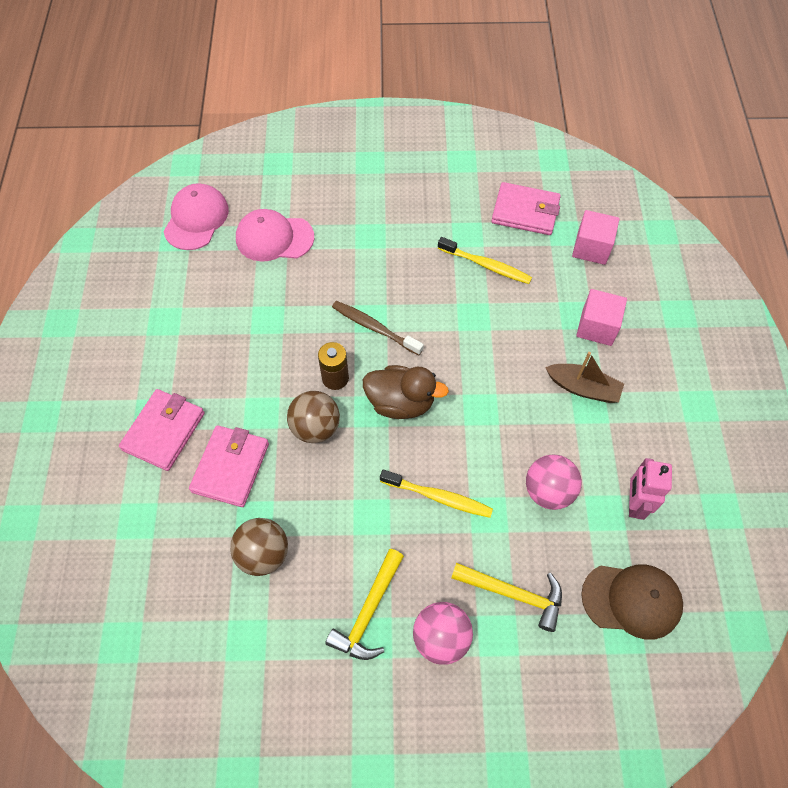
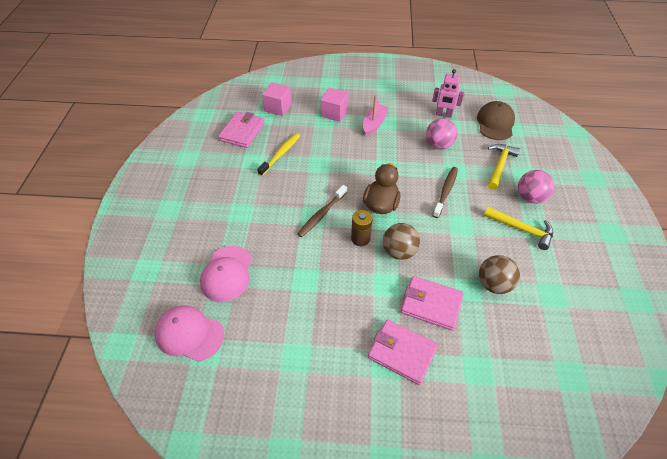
camera: 85 degrees left, 10 degrees down
(438, 497) = (445, 191): yellow toothbrush -> brown toothbrush
(583, 388) = (374, 123): brown boat -> pink boat

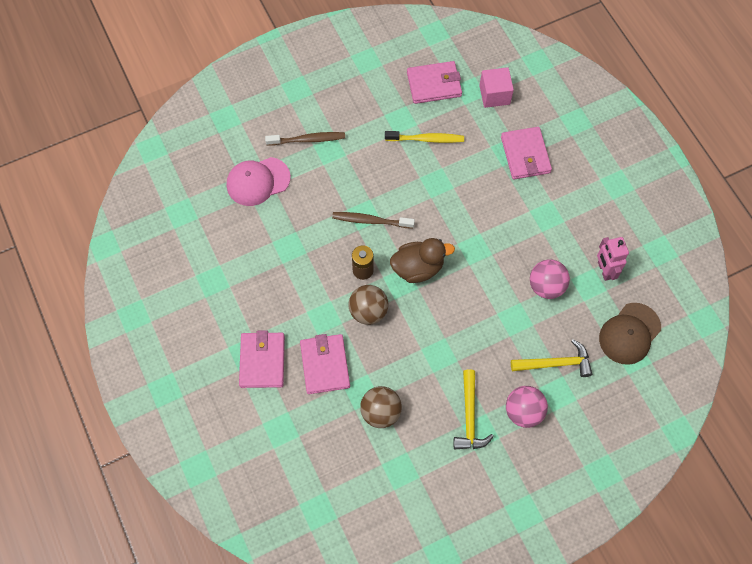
camera: 60 degrees right, 15 degrees up
(189, 334) = (188, 190): pink cap -> none
(334, 113) = (525, 155): pink cube -> pink wallet
(374, 123) = (536, 204): pink boat -> none
(445, 191) = (476, 322): brown toothbrush -> brown toothbrush (308, 140)
(495, 123) = (629, 334): brown cap -> brown cap turned 150 degrees clockwise

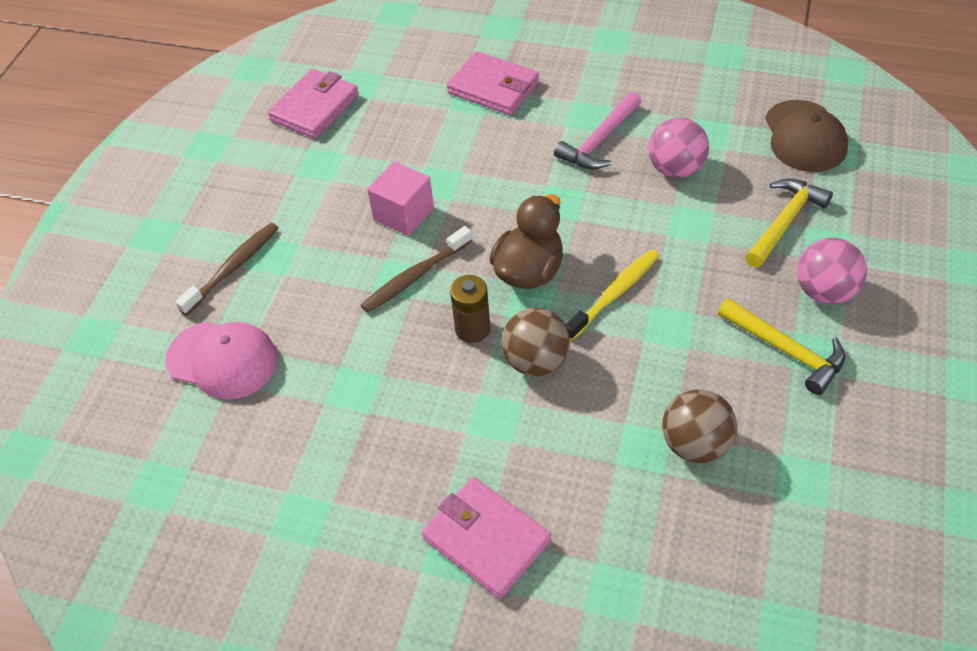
camera: 45 degrees left, 15 degrees down
(258, 181) = (222, 360): pink cap -> pink cap turned 90 degrees counterclockwise
(325, 365) = (565, 464): pink wallet -> none
(426, 139) = (372, 156): yellow toothbrush -> yellow toothbrush (614, 294)
(494, 95) = (391, 67): pink cube -> pink cube (403, 214)
(533, 235) = (599, 141): none -> pink hammer
(604, 270) = (705, 110): pink robot -> none

